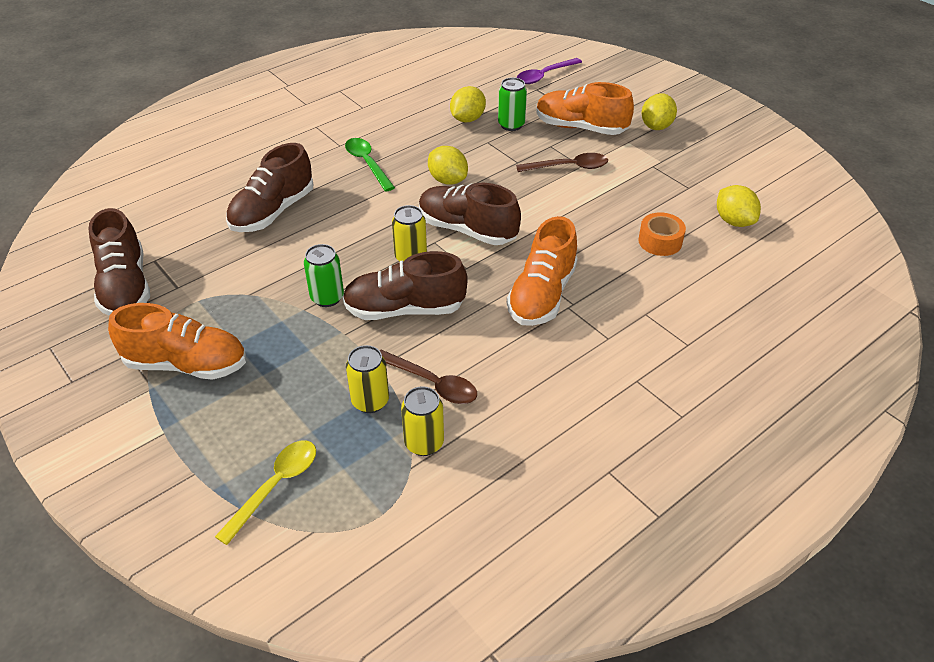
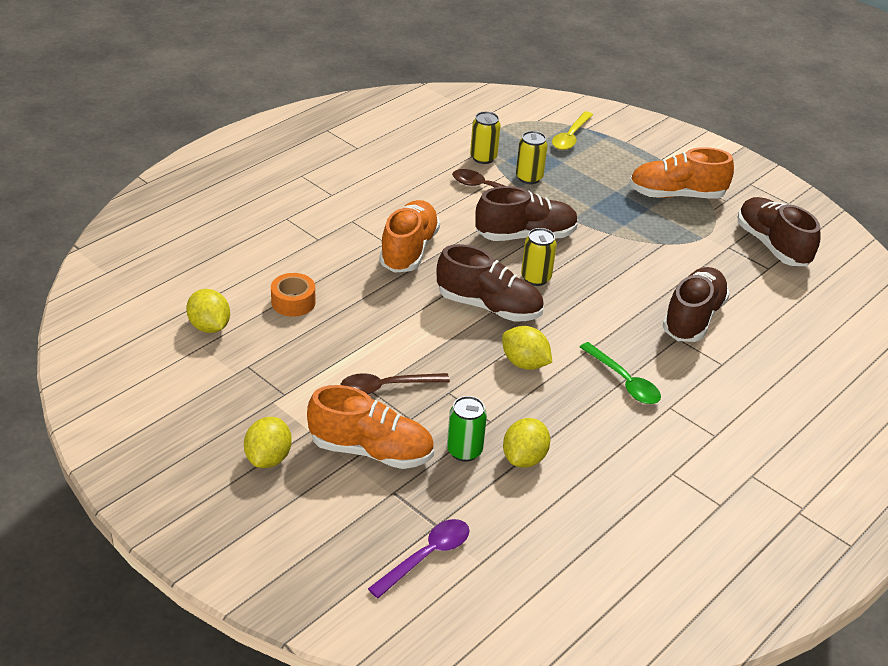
camera: 170 degrees right, 5 degrees down
(327, 297) = (595, 242): green can -> none

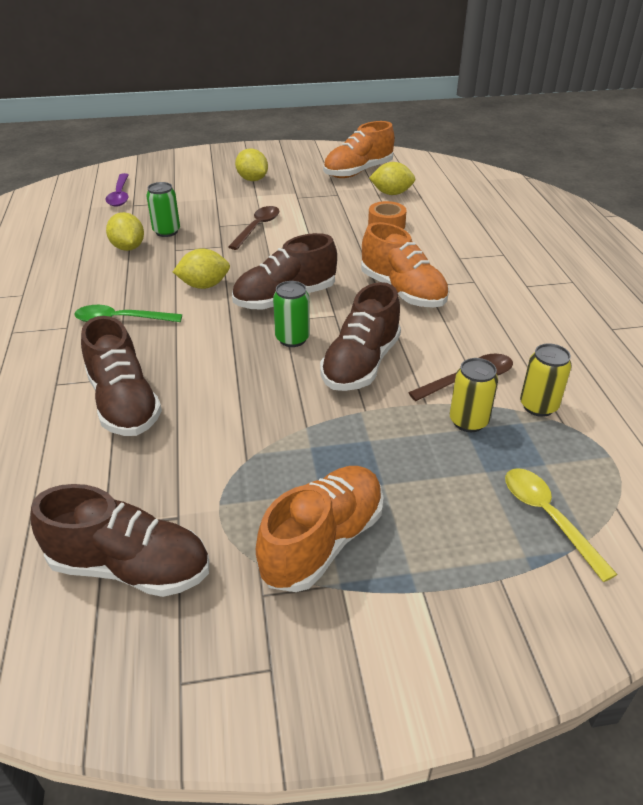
camera: 130 degrees right, 0 degrees up
(371, 451) = (213, 206): orange shoe -> orange shoe (358, 172)
(536, 278) = (292, 339): yellow can -> green can

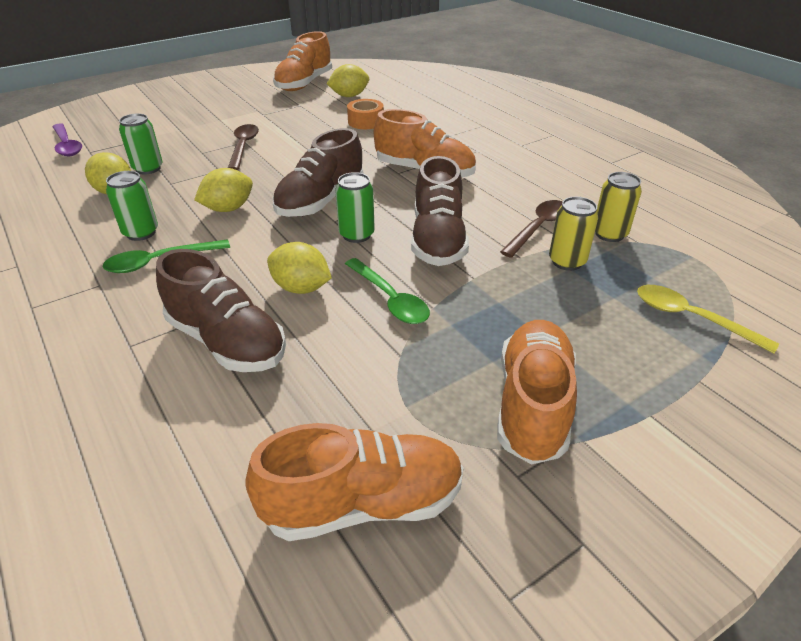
camera: 25 degrees left, 0 degrees up
(124, 290) = (141, 233): none -> green can
(130, 567) = (363, 503): brown shoe -> orange shoe
(252, 179) = (205, 107): yellow lemon -> yellow lemon (301, 288)
(276, 408) = (390, 299): none -> green spoon

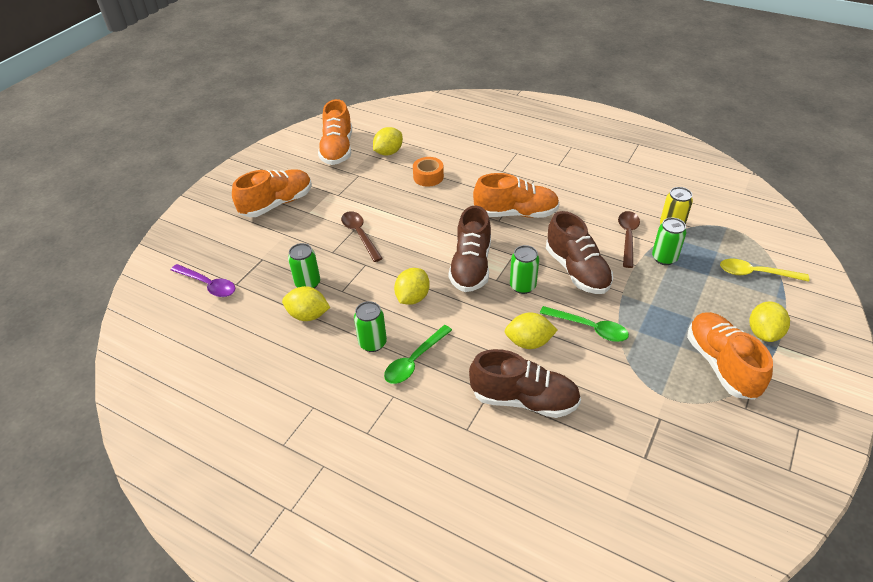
camera: 25 degrees left, 5 degrees up
(363, 503) = (690, 458): orange shoe -> orange shoe (277, 204)
(567, 261) = (664, 258): yellow can -> green can
(639, 391) = (763, 333): none -> yellow lemon

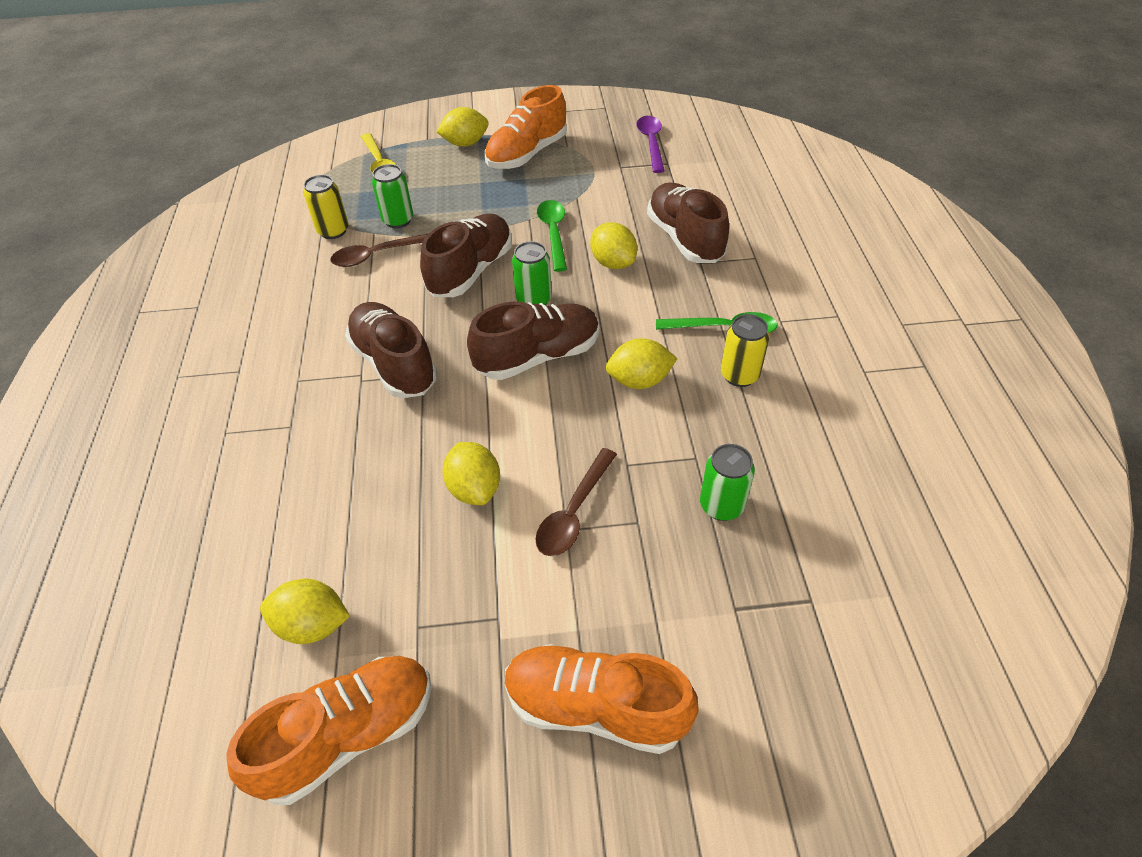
camera: 125 degrees left, 5 degrees up
(208, 285) = (852, 639): purple spoon -> purple spoon (651, 143)
(308, 315) = (768, 464): yellow lemon -> yellow lemon (474, 488)
(372, 343) = (739, 375): green can -> yellow can
(428, 177) = (362, 512): orange tape -> none
(516, 213) = (394, 364): orange shoe -> brown shoe

